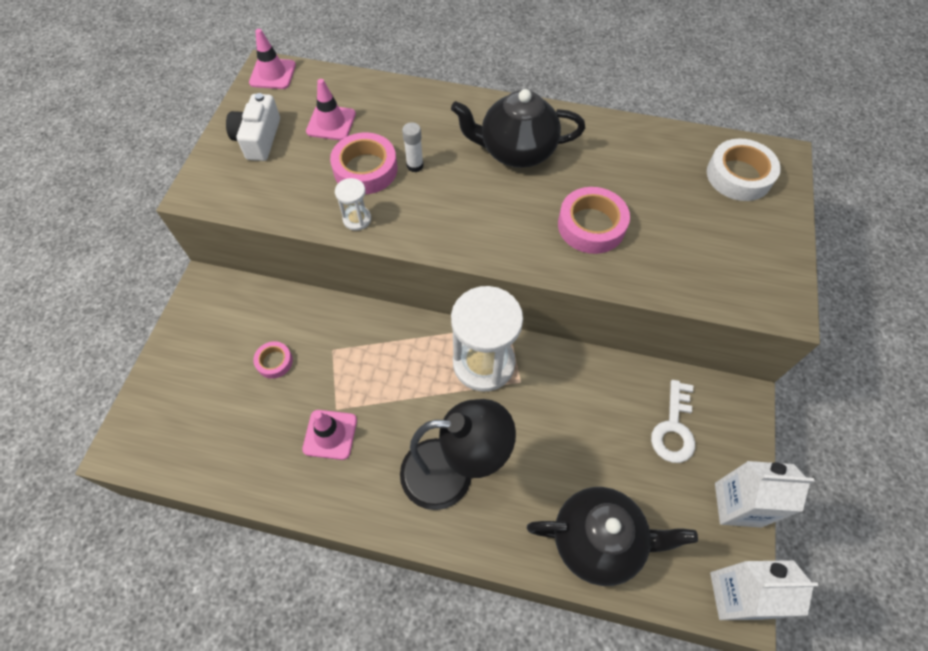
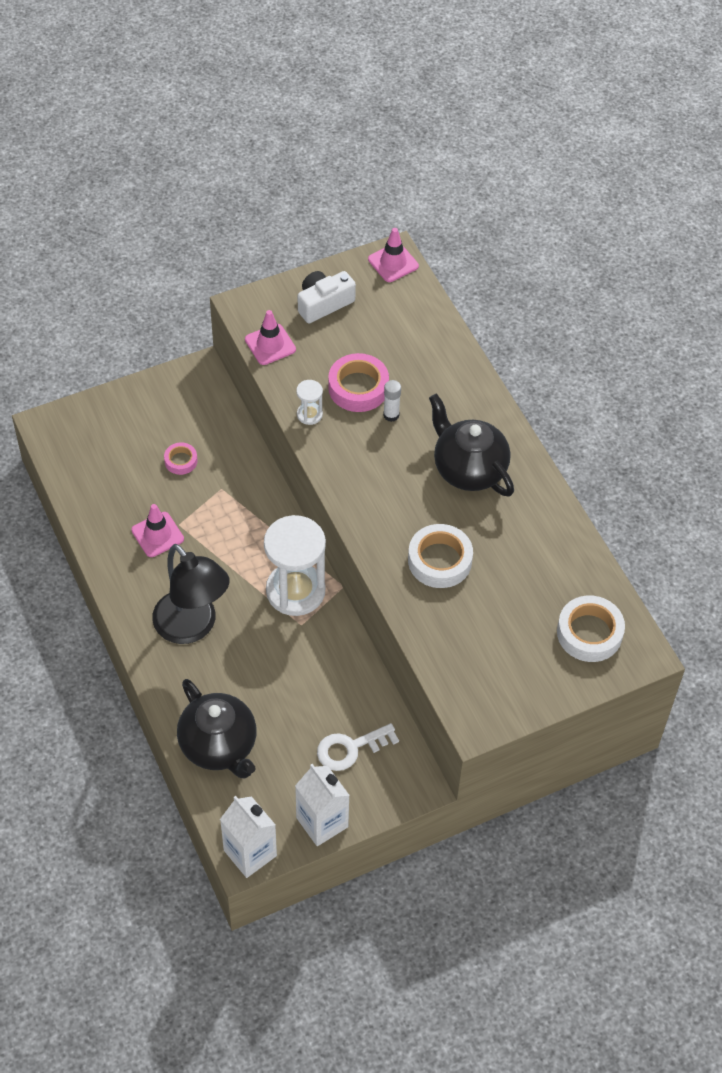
camera: 50 degrees right, 5 degrees down
(331, 123) = (381, 335): pink traffic cone -> pink traffic cone (270, 344)
(591, 226) = (439, 560): pink tape -> white tape

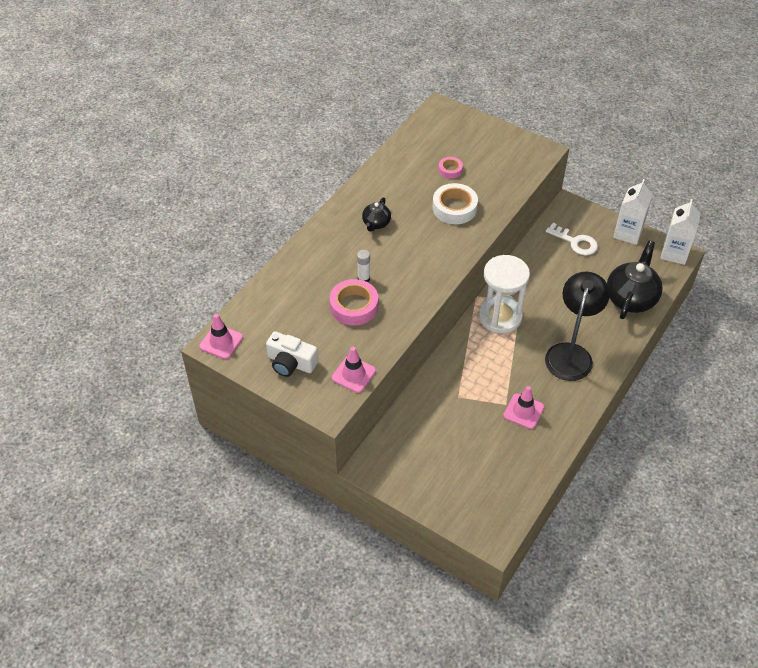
camera: 120 degrees left, 5 degrees down
(181, 461) = (455, 433): pink tape -> pink tape (450, 170)
(309, 414) = (398, 321): white hourglass -> none
(468, 469) = (376, 224): black teapot -> black teapot, size x0.52
(589, 633) = (446, 131): white tape -> none

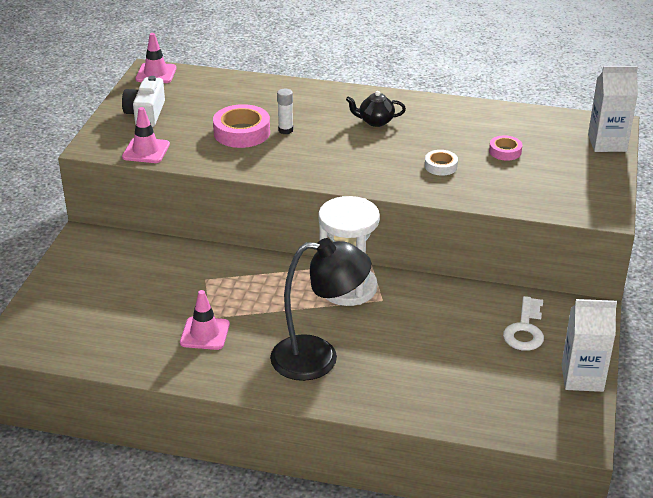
camera: 70 degrees right, 15 degrees down
(454, 208) = (441, 166): white tape -> white tape, size x0.56
(631, 298) = (453, 400): black teapot -> none
(674, 253) = (578, 433): white carton -> white carton (607, 143)

